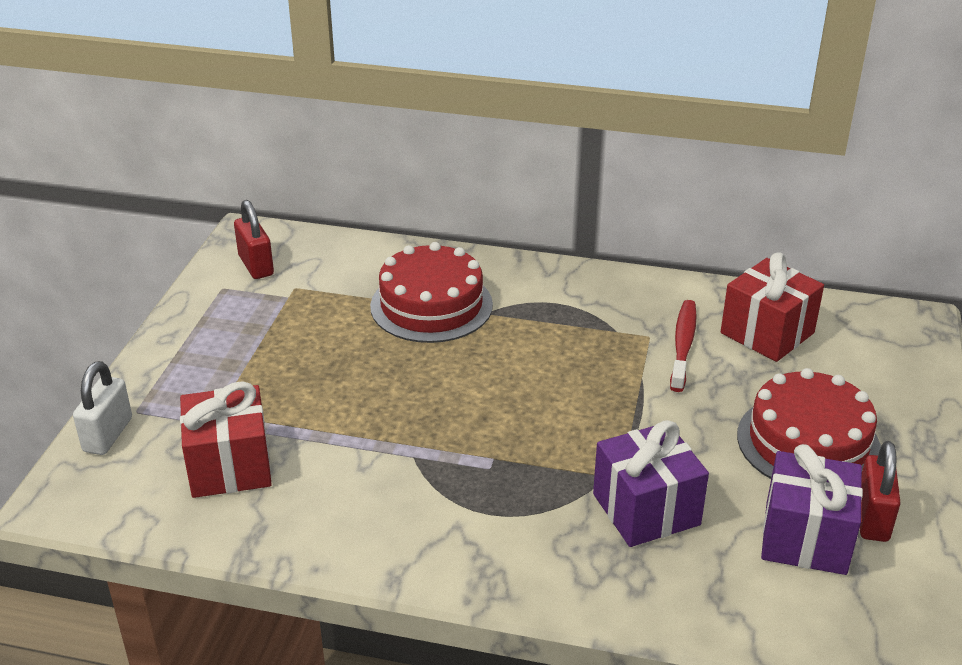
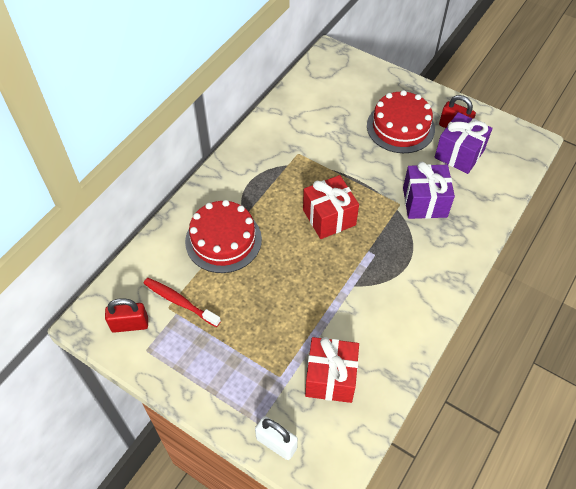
camera: 70 degrees left, 20 degrees up
(683, 345) = (311, 143): red toothbrush -> red toothbrush (180, 302)
(767, 333) = (316, 107): red gift -> red gift (329, 217)

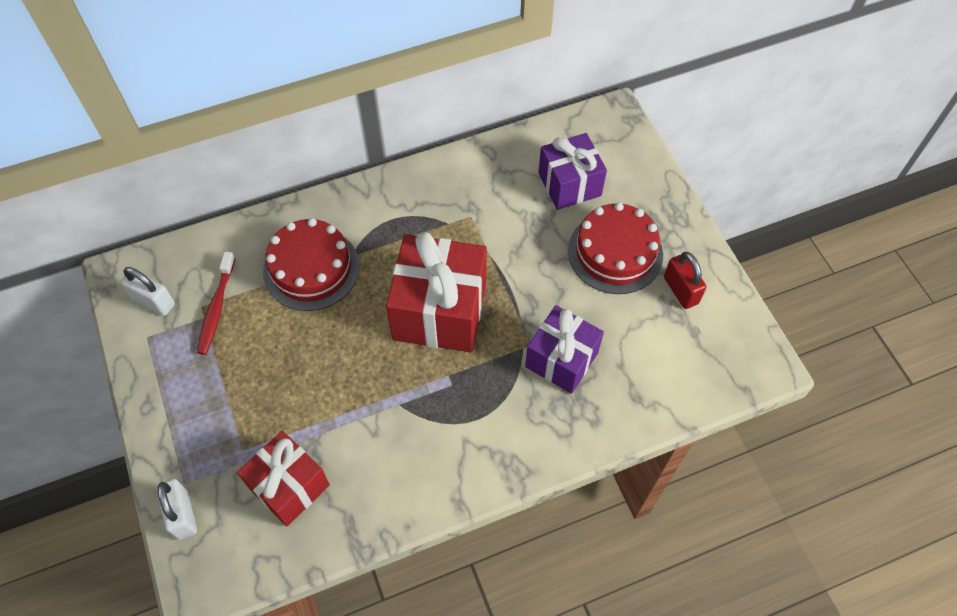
camera: 35 degrees right, 5 degrees up
(130, 324) = (154, 301): red padlock -> white padlock
(180, 302) = (216, 308): red toothbrush -> red toothbrush turned 150 degrees counterclockwise
(329, 217) = (440, 311): red gift -> red gift, size x1.53
(459, 154) = (656, 327): purple gift -> purple gift (569, 184)

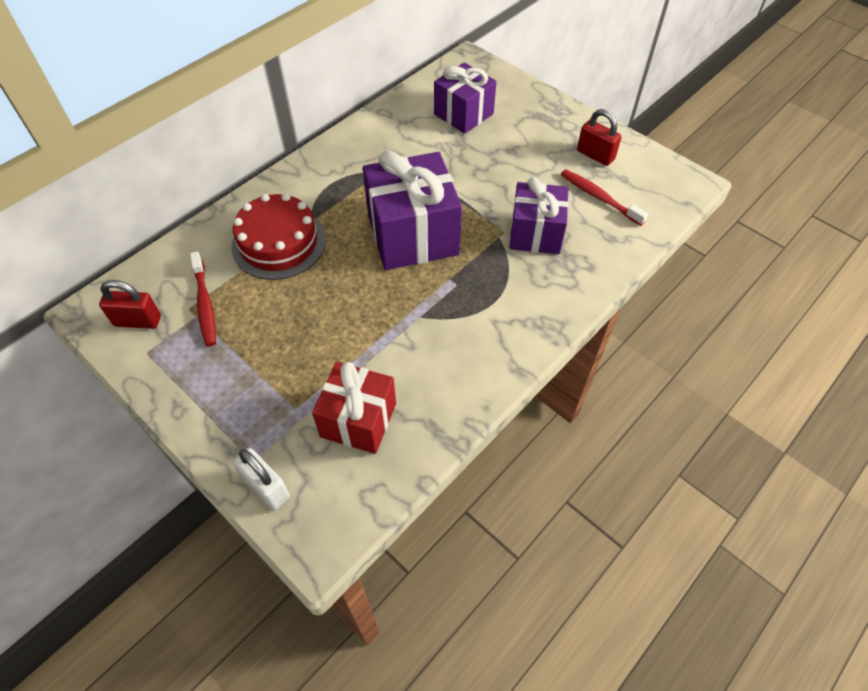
camera: 25 degrees left, 5 degrees down
(154, 301) = (138, 321): white padlock -> red padlock
(440, 311) = (413, 235): red gift -> purple gift
(615, 252) = (529, 147): red cake -> none
(653, 344) = (599, 197): none -> red toothbrush

